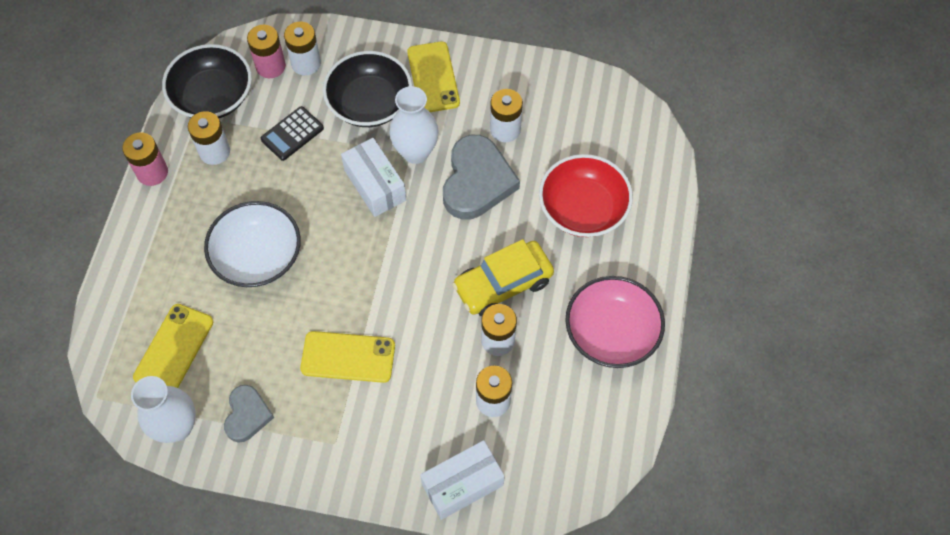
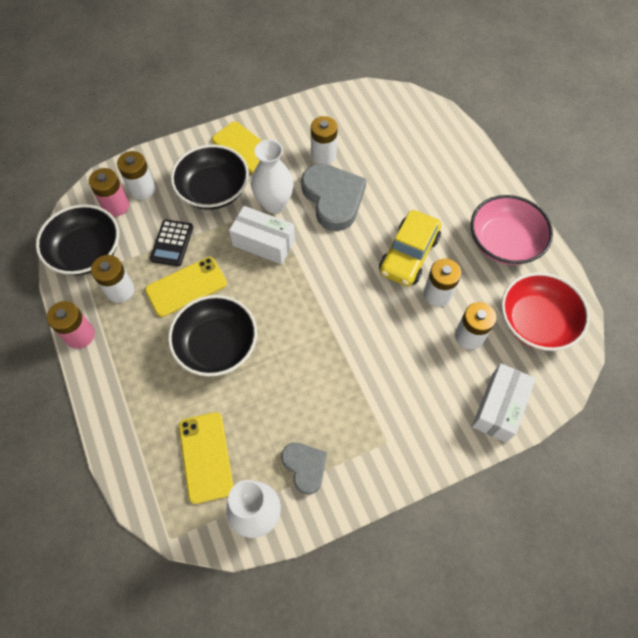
camera: 35 degrees left, 0 degrees up
(258, 256) = (217, 345): white bowl -> black bowl
(348, 357) = (344, 373): yellow phone -> yellow phone (186, 287)
(583, 209) = (418, 176): red bowl -> red bowl (536, 322)

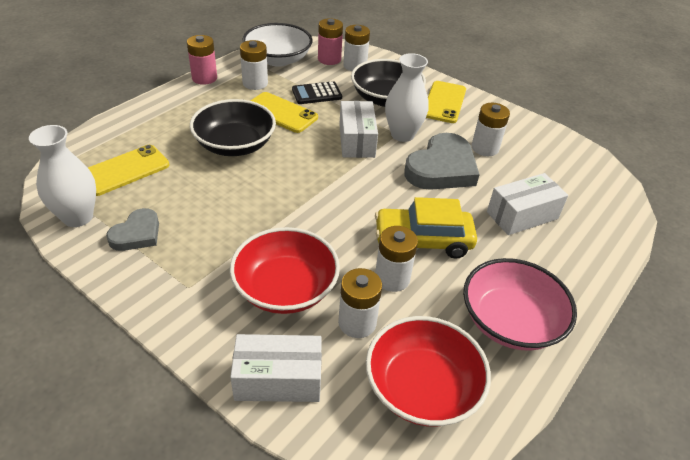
camera: 60 degrees right, 20 degrees down
(86, 252) = (278, 59): black bowl -> white bowl
(411, 176) = (522, 215): none -> white box
(417, 371) = (285, 288): none -> red bowl

